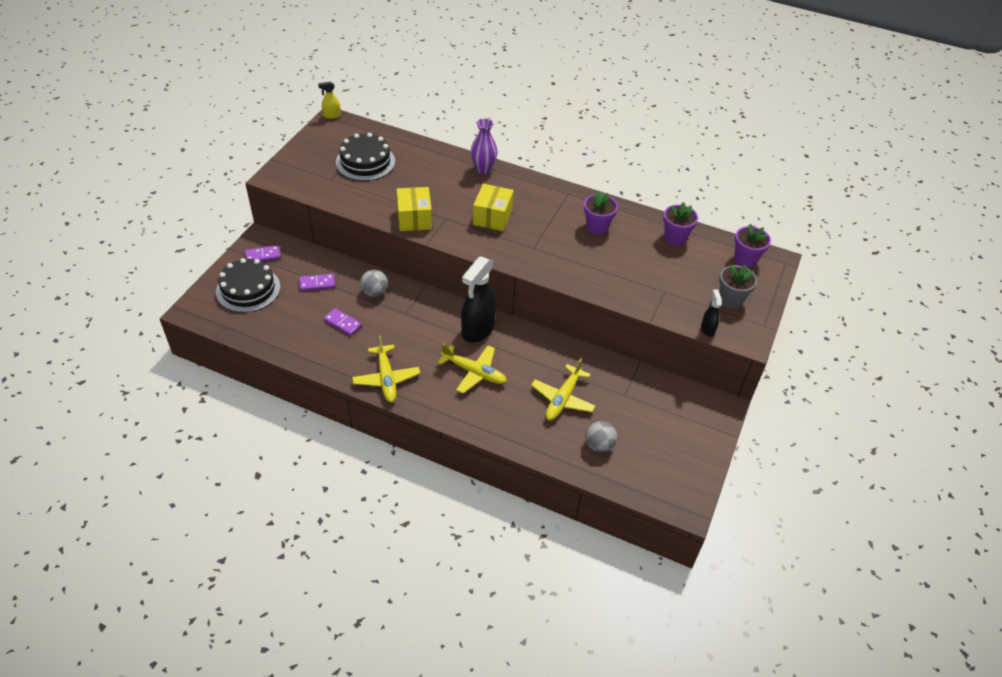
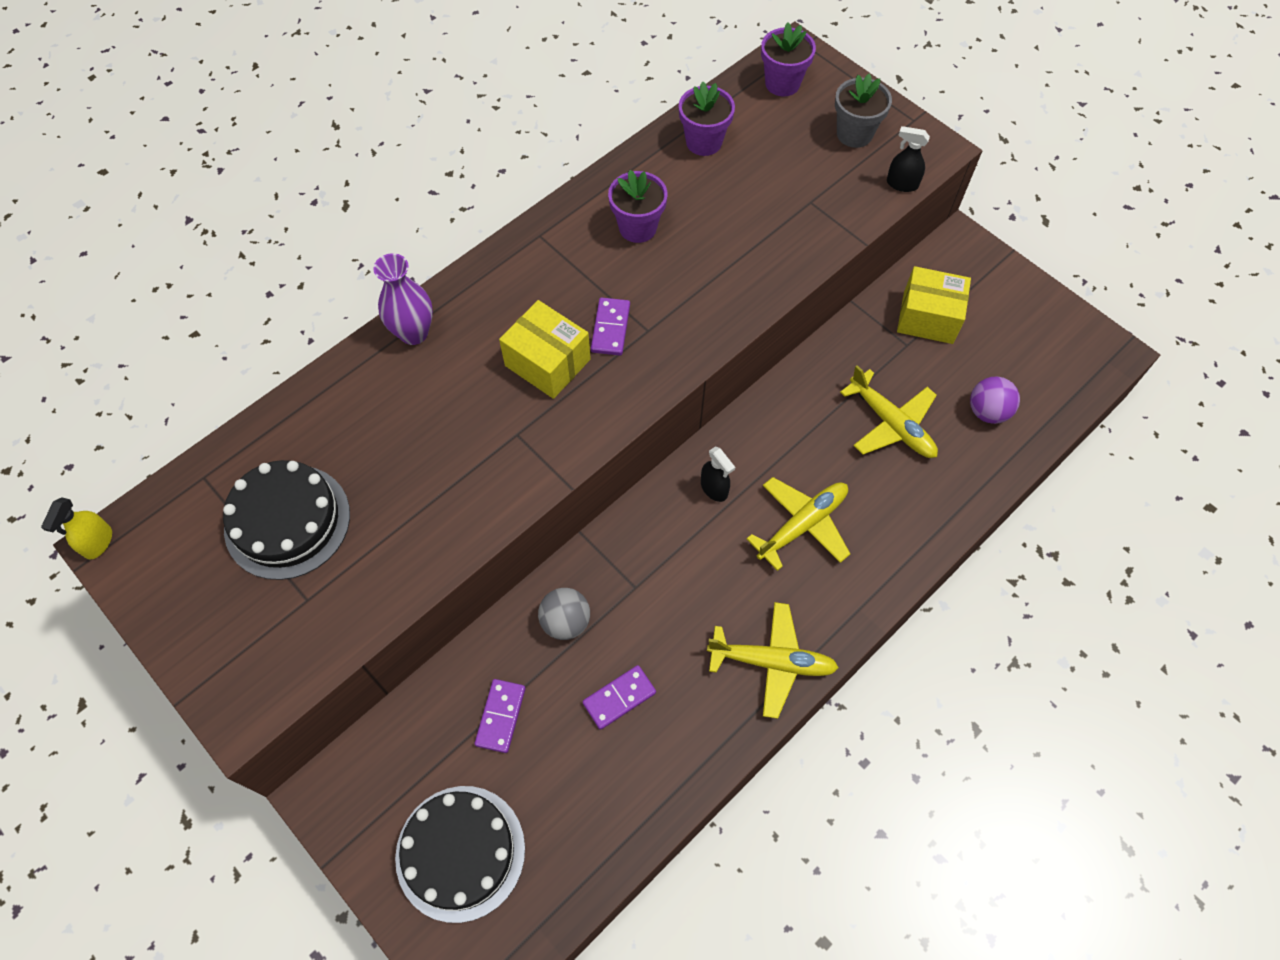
camera: 65 degrees left, 15 degrees up
(263, 255) = (377, 801): purple domino -> purple domino (610, 328)
(414, 219) = (495, 485): yellow box -> yellow box (928, 317)
(478, 330) = (714, 489): black spray bottle -> black spray bottle, size x0.46
(599, 445) = (987, 411): grey ball -> purple ball

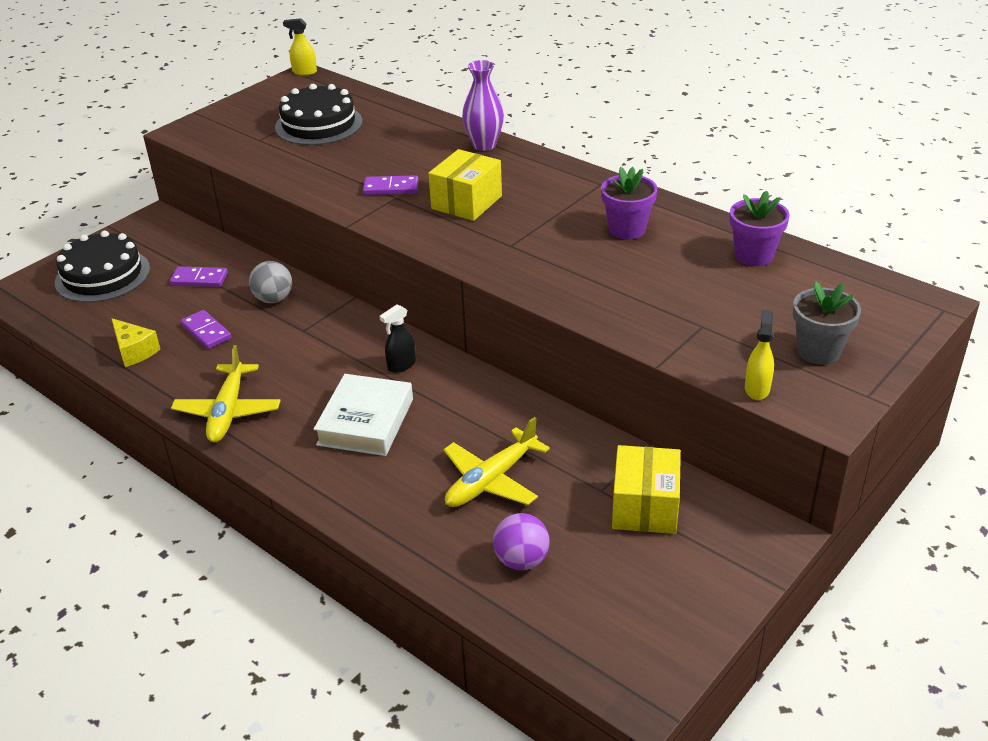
camera: 85 degrees right, 25 degrees down
(610, 328) = (508, 227): purple domino -> purple domino (391, 188)
(645, 782) = (134, 351): none -> yellow cheese
(782, 83) = (869, 298): purple flower pot -> none
(802, 525) = (366, 422): yellow plane -> white book
(901, 184) = (757, 389): black spray bottle -> yellow spray bottle

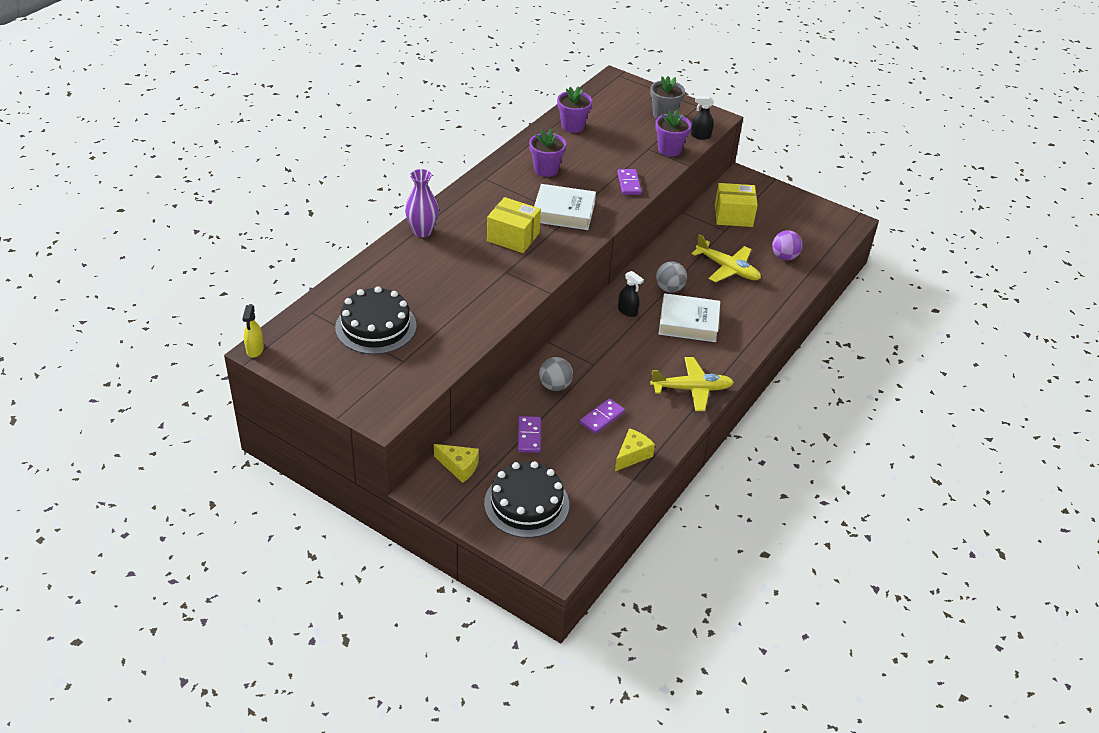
camera: 100 degrees left, 5 degrees up
(175, 236) = (459, 467): none -> yellow cheese
(391, 188) = (492, 275): purple domino -> purple domino (629, 183)
(447, 410) = (669, 288): none -> grey ball
(520, 240) = (563, 212): none -> white book
(703, 348) = (669, 149): none -> purple flower pot
(757, 389) = (700, 136): yellow spray bottle -> black spray bottle

